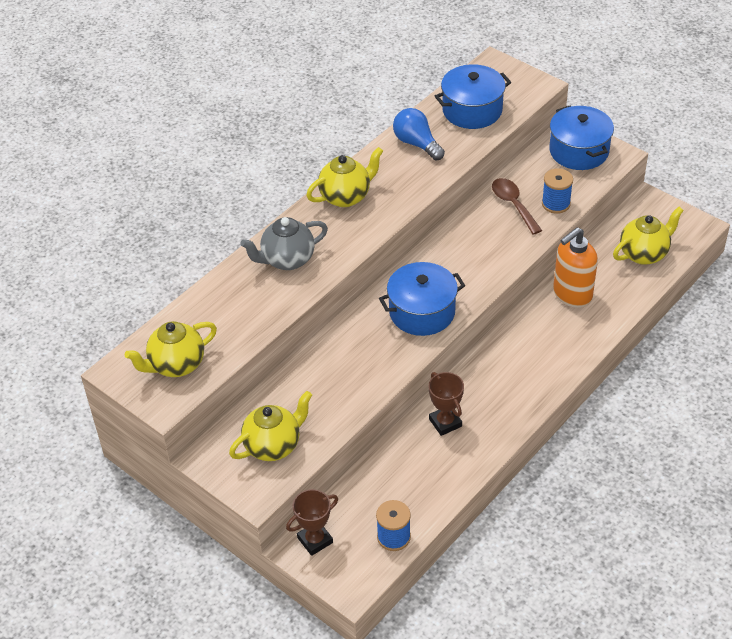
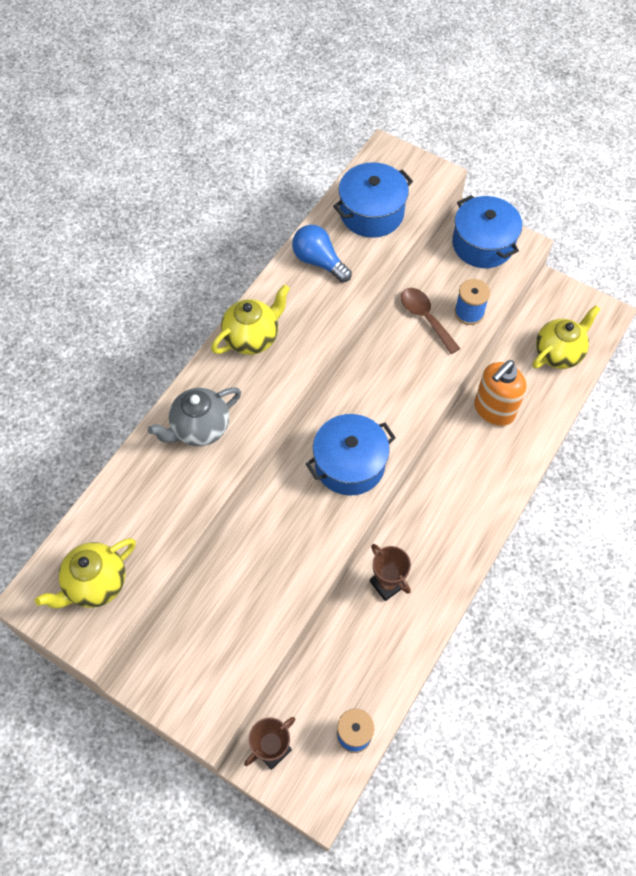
camera: 10 degrees left, 15 degrees up
(273, 445) = (215, 656): yellow teapot -> none

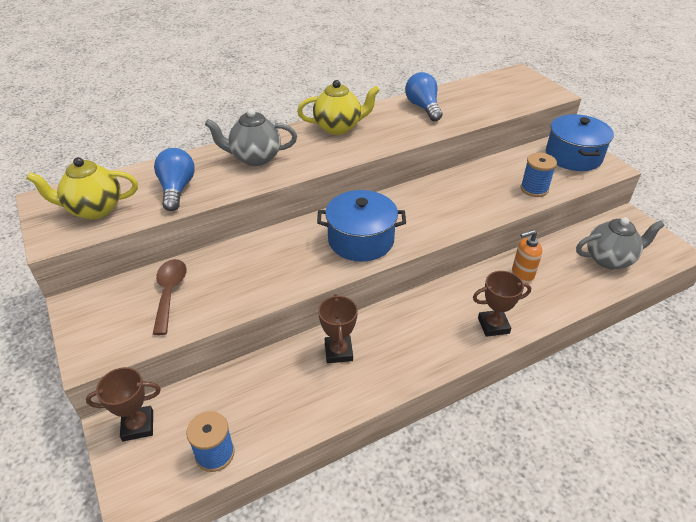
camera: 30 degrees right, 20 degrees down
(156, 514) = (177, 189): none -> blue light bulb
(371, 213) = (484, 97): blue pot -> none
(425, 318) = (493, 180): brown spoon -> brown spoon (170, 293)
(493, 411) = (522, 274): orange soap dispenser -> orange soap dispenser, size x0.60
(498, 484) = (493, 325): none -> brown trophy
(558, 353) = (609, 259): yellow teapot -> grey teapot

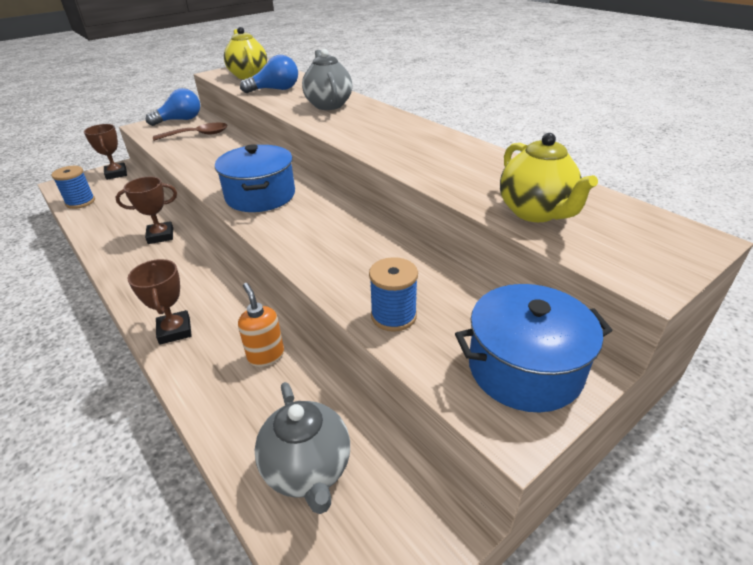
camera: 80 degrees right, 5 degrees down
(338, 127) = (402, 128): yellow teapot -> yellow teapot (536, 212)
(423, 107) = (485, 166): blue light bulb -> blue light bulb (180, 120)

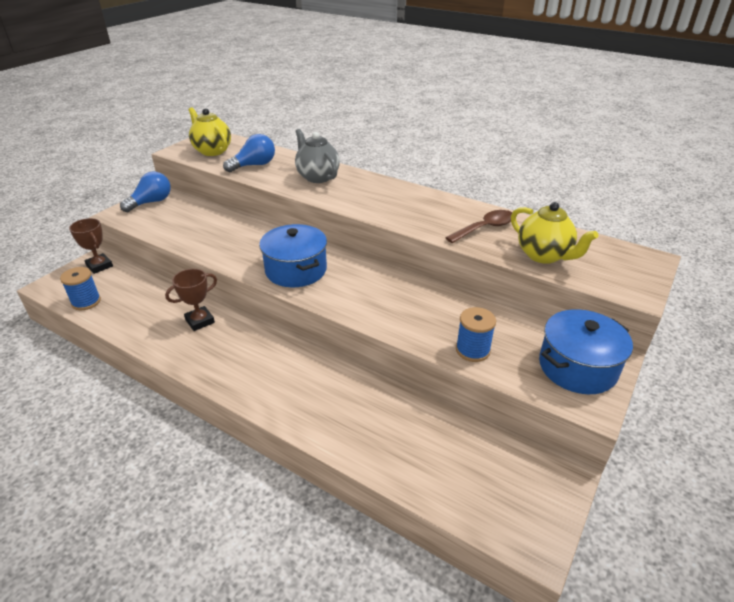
camera: 20 degrees left, 0 degrees up
(175, 330) = (281, 401): brown trophy -> none
(198, 135) = (184, 216): brown spoon -> brown spoon (485, 228)
(266, 355) = (371, 403): orange soap dispenser -> none
(308, 470) = (457, 474): grey teapot -> none

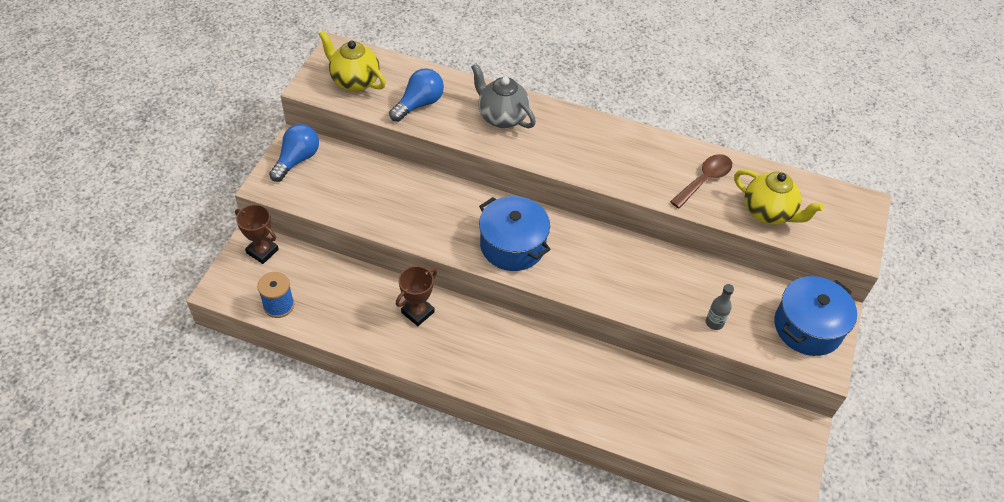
camera: 15 degrees left, 15 degrees up
(472, 350) = (714, 323): blue spool -> grey bottle

